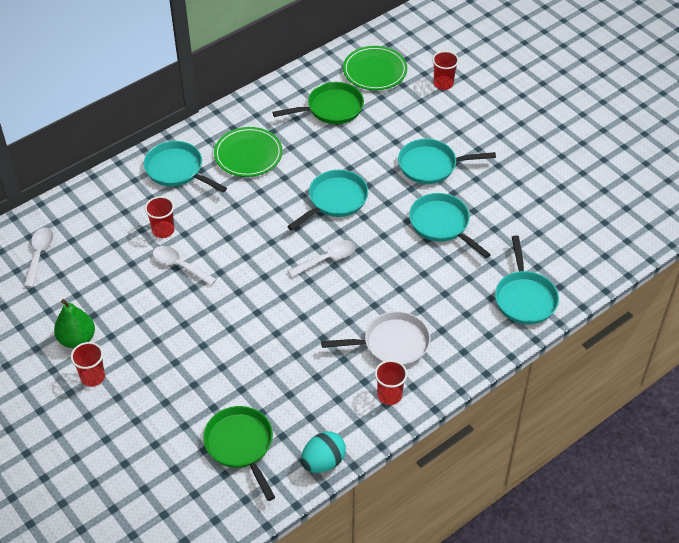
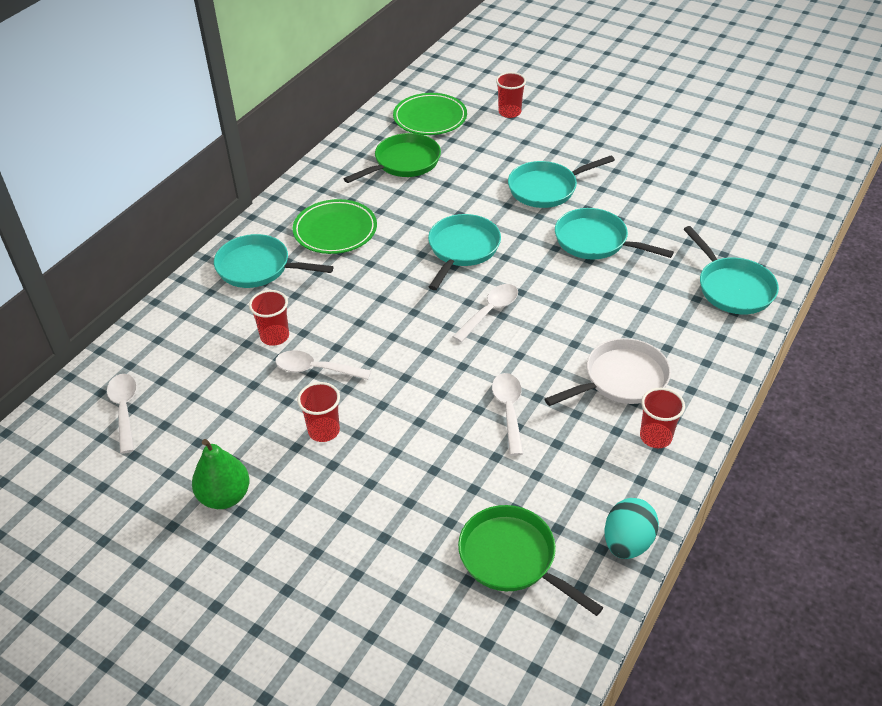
camera: 20 degrees left, 5 degrees down
(93, 377) = (269, 537): red cup -> red cup (324, 431)
(297, 340) = (508, 410): none -> white spoon

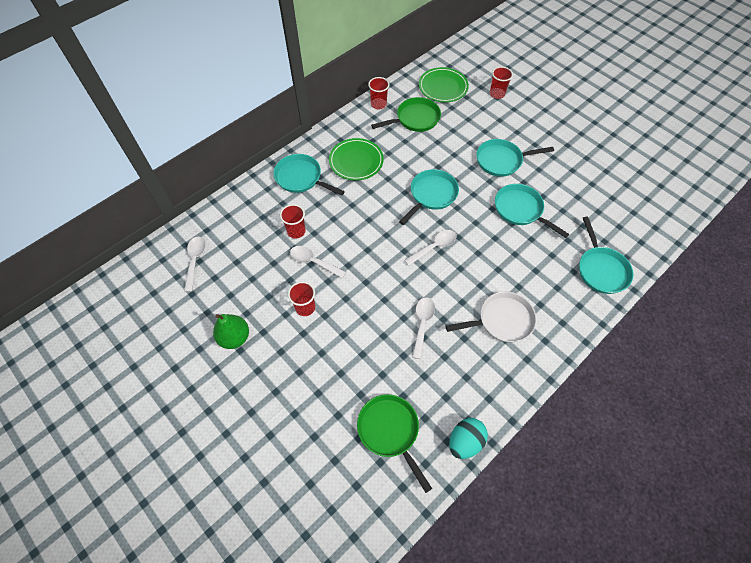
camera: 15 degrees right, 15 degrees up
(655, 437) = (509, 370): red cup -> red cup (378, 104)

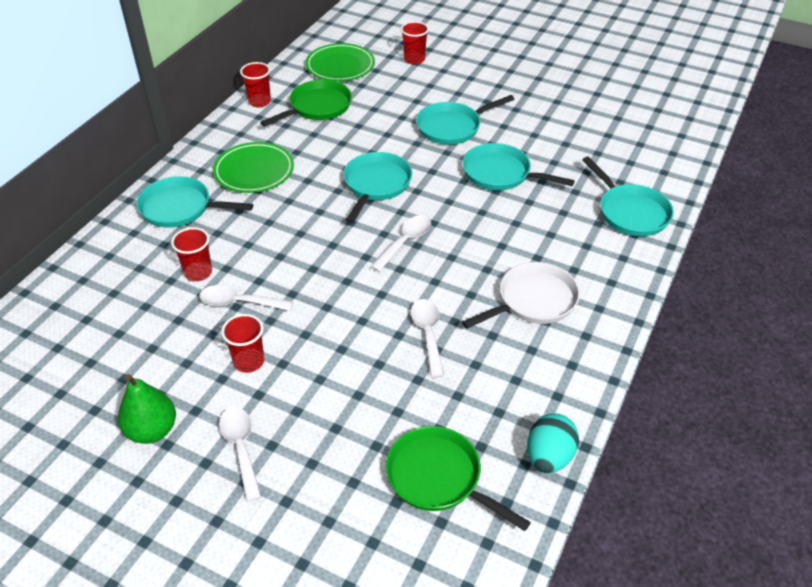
camera: 20 degrees left, 15 degrees down
(195, 261) = (50, 349): white spoon -> white spoon (241, 448)

